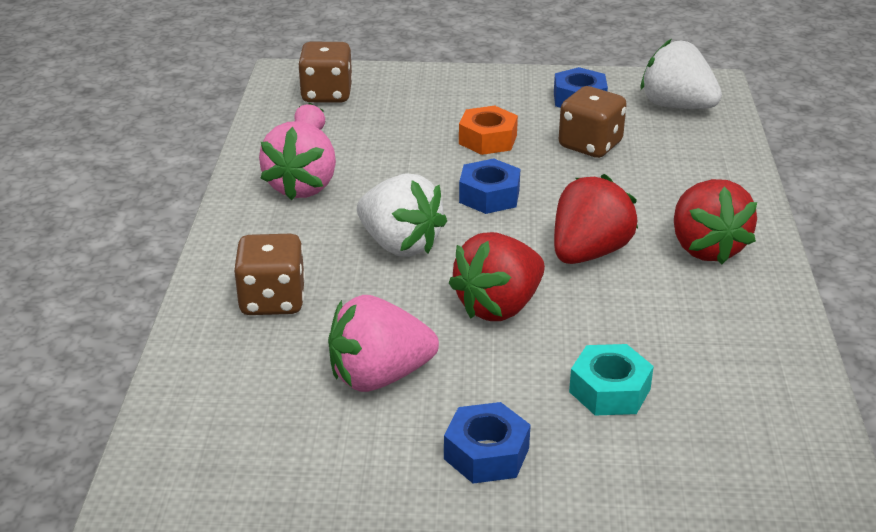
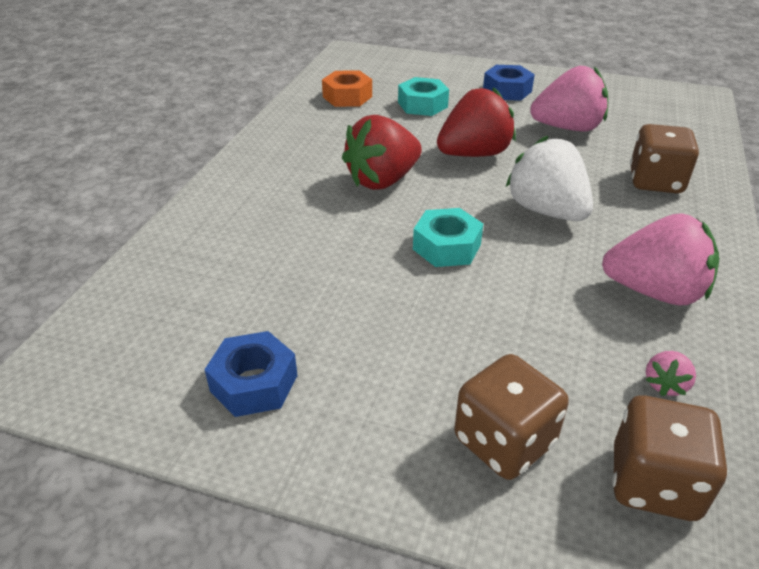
camera: 165 degrees left, 5 degrees up
(302, 187) = (654, 292): pink strawberry -> pink strawberry turned 75 degrees clockwise
(487, 139) = (419, 327): orange nut -> orange nut (347, 97)
(489, 196) = (447, 247): blue nut -> turquoise nut
(590, 145) = (300, 295): brown dice -> brown dice (504, 441)
(676, 106) = (137, 342): white strawberry -> none
(705, 248) = (285, 170): red strawberry -> none

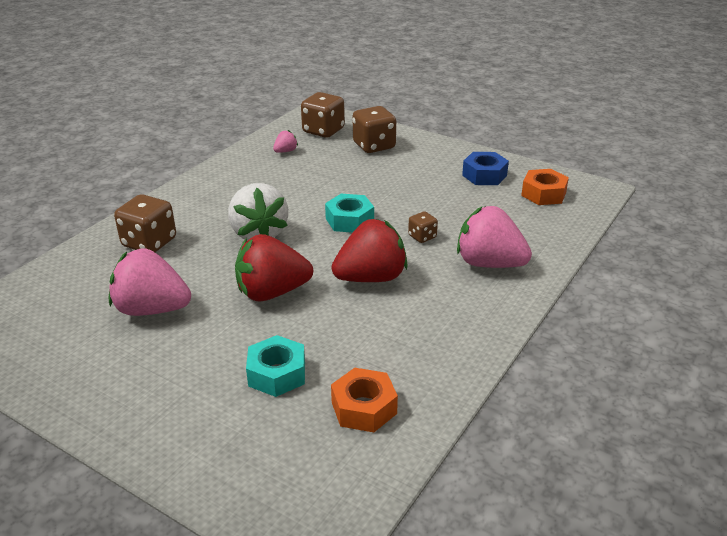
camera: 165 degrees left, 5 degrees down
(149, 351) = (543, 194): none -> orange nut
(340, 237) = (422, 237): none -> brown dice
(507, 90) = (154, 382): blue nut -> none
(654, 292) = (244, 181): pink strawberry -> pink strawberry (489, 263)

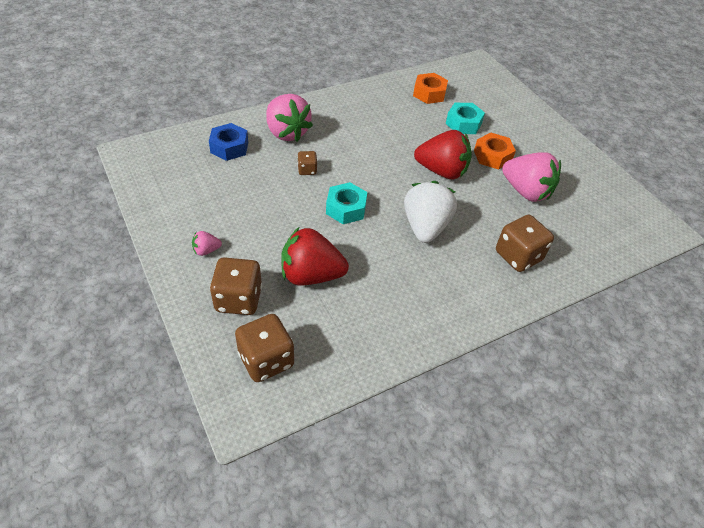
camera: 155 degrees left, 15 degrees up
(285, 151) = (336, 337): pink strawberry -> pink strawberry (206, 250)
(371, 278) = (370, 154): red strawberry -> red strawberry (311, 275)
(484, 175) = (189, 207): blue nut -> blue nut (229, 147)
(543, 194) = (173, 167): orange nut -> orange nut (492, 156)

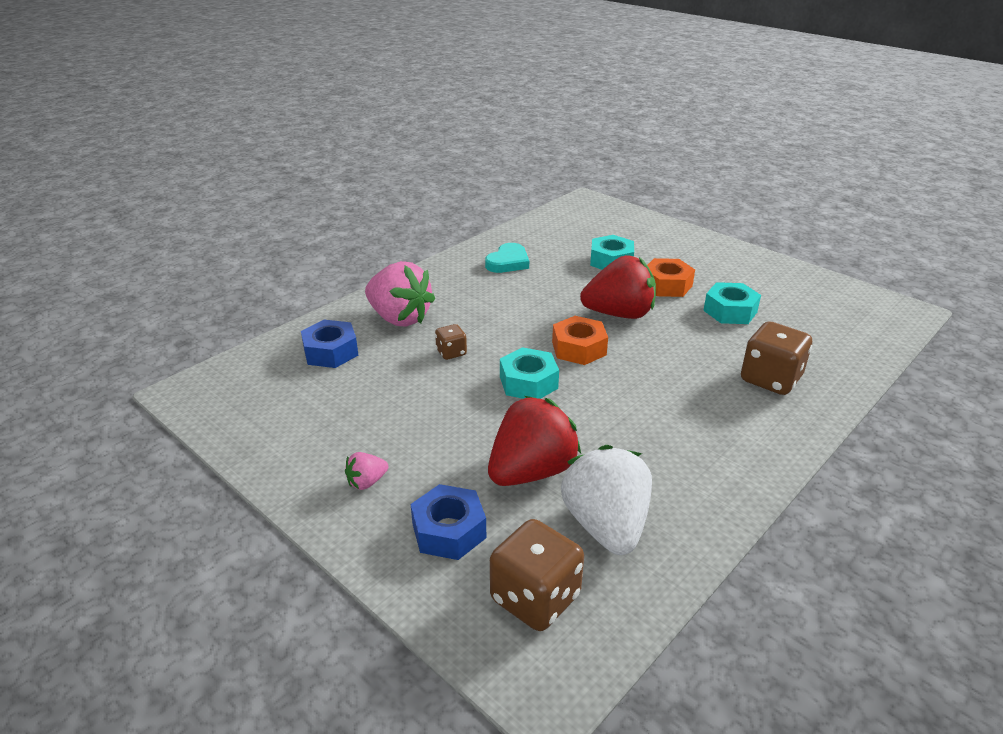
camera: 15 degrees left, 15 degrees down
(238, 299) = (449, 531): brown dice -> blue nut
(311, 275) = (531, 471): red strawberry -> red strawberry turned 150 degrees clockwise
(387, 105) = (508, 262): none -> turquoise heart
(425, 227) = (640, 377): white strawberry -> white strawberry (606, 525)
(429, 93) = (551, 240): orange nut -> orange nut (579, 348)
(526, 191) = (730, 311): pink strawberry -> turquoise nut

